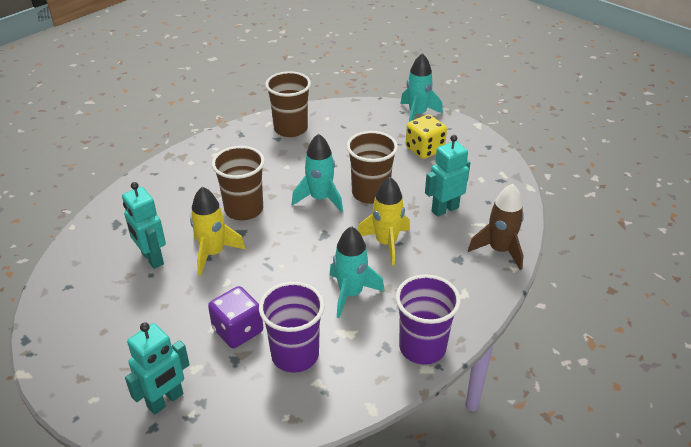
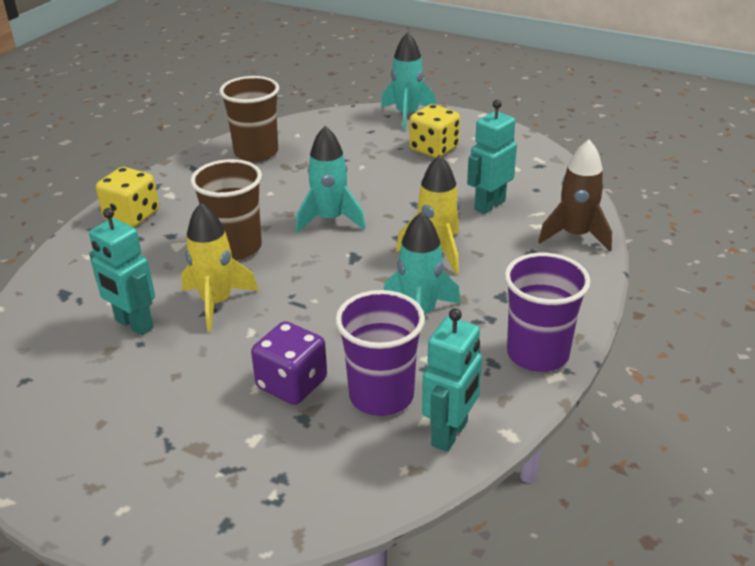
camera: 15 degrees left, 5 degrees down
(165, 401) = (229, 487): turquoise robot -> turquoise robot (450, 434)
(183, 168) = (132, 215): none -> yellow dice
(370, 193) = (391, 203): brown cup -> none

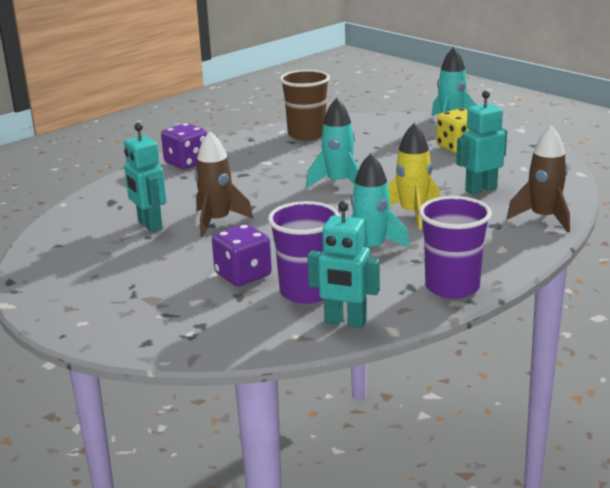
camera: 20 degrees right, 10 degrees down
(132, 215) = (186, 163): yellow dice -> purple dice
(216, 303) = (217, 221): yellow rocket -> brown rocket
(235, 247) = (252, 191): brown cup -> none
(450, 434) = (345, 322): turquoise robot -> turquoise robot turned 60 degrees clockwise

